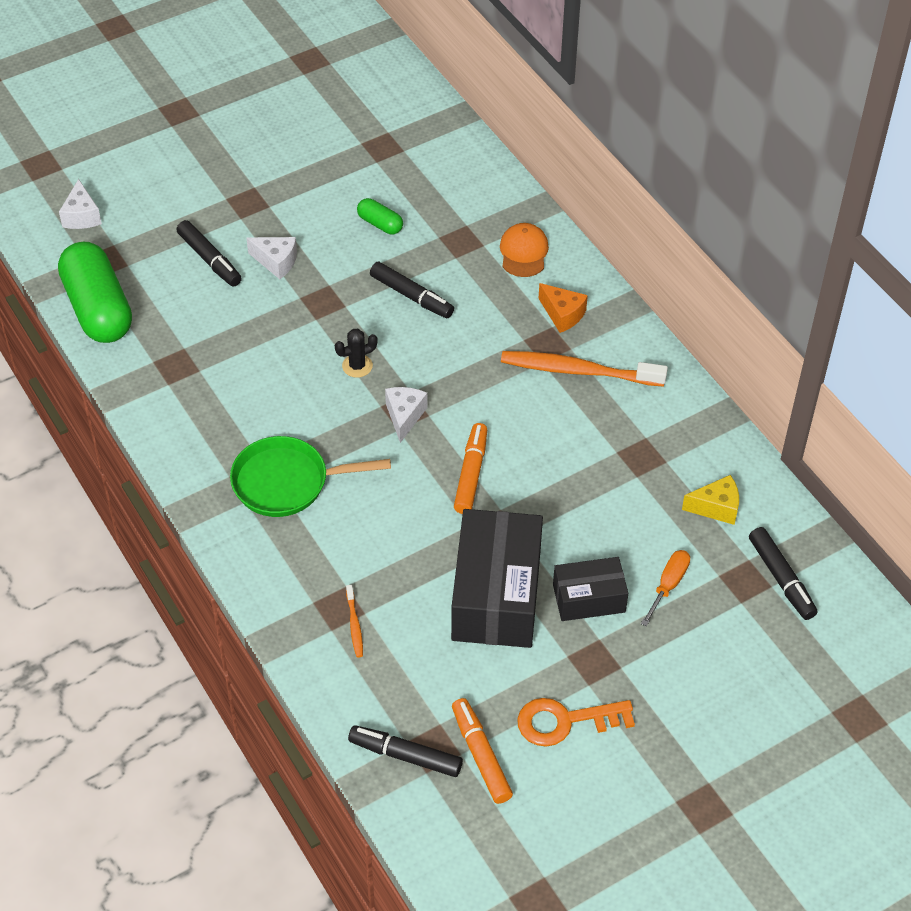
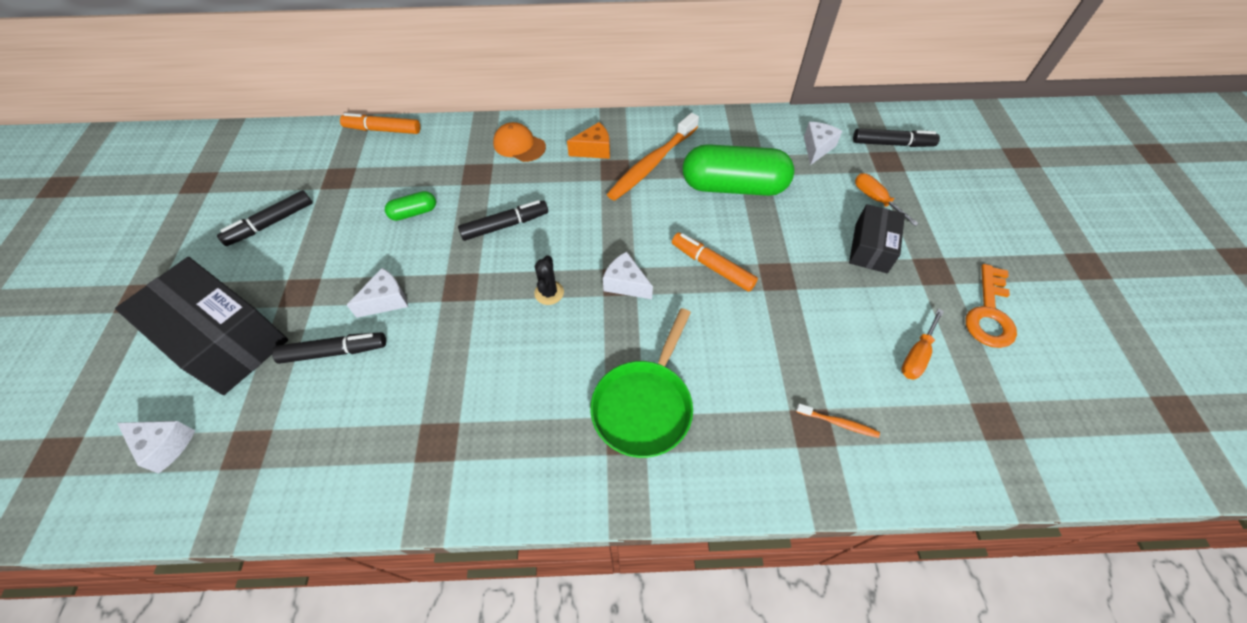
camera: 60 degrees left, 5 degrees up
(98, 309) = (301, 486): green capsule -> green capsule (733, 187)
(405, 756) = (1002, 447): black marker -> black marker (271, 223)
(469, 669) = (917, 355): none -> orange screwdriver
(481, 755) = (1013, 387): orange marker -> orange marker (383, 130)
(496, 595) = (845, 303): black box -> black box (224, 339)
(716, 507) = (817, 148): yellow cheese -> white cheese

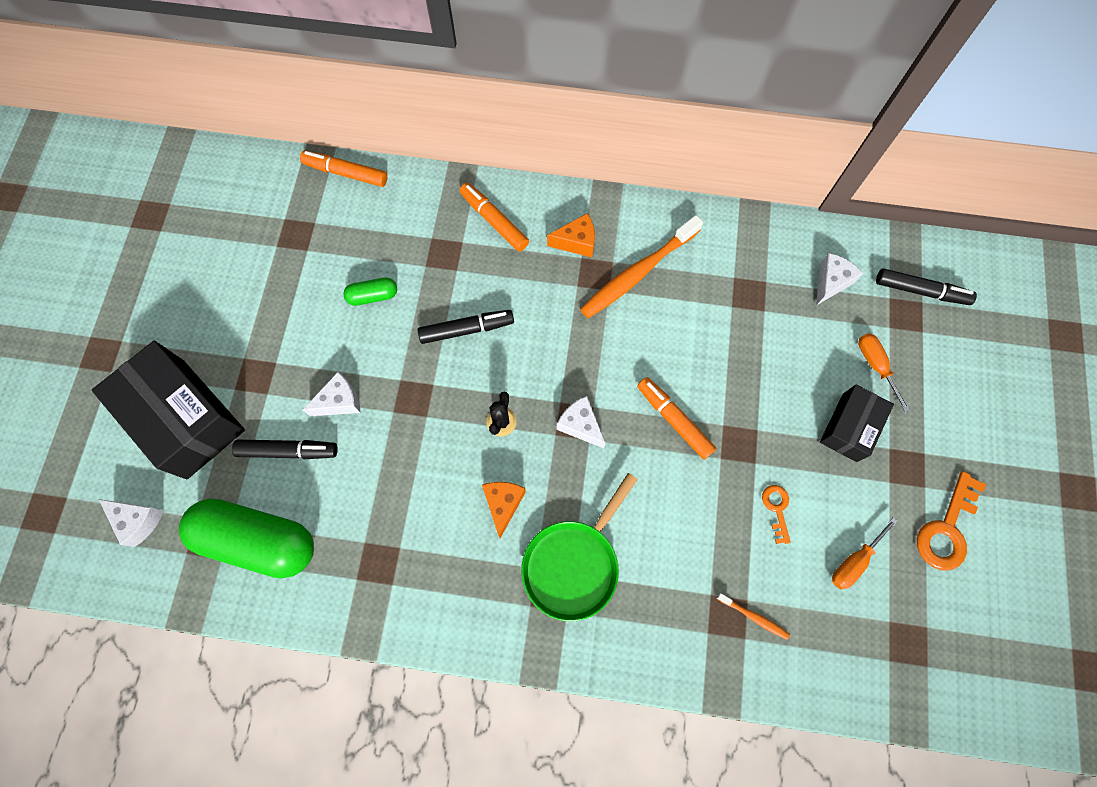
camera: 10 degrees right, 15 degrees up
(271, 223) = (226, 284): black marker -> none
(519, 145) = (494, 221): orange cap -> orange marker
(562, 363) = (503, 504): none -> orange cheese
(733, 187) = (722, 320): green capsule -> green capsule (258, 540)
(829, 323) = (776, 509): none -> orange key

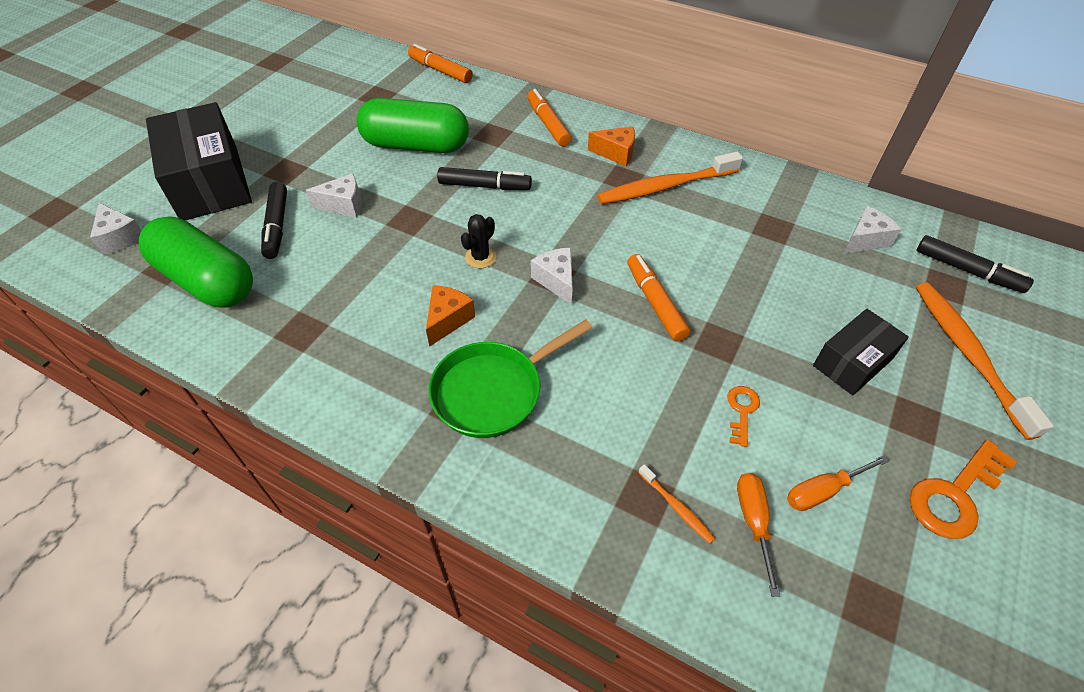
camera: 20 degrees right, 20 degrees down
(288, 451) = (277, 226): black marker -> black marker turned 60 degrees clockwise
(373, 296) = (416, 145): green capsule -> green capsule, size x2.23
(875, 366) = (898, 318): orange screwdriver -> orange screwdriver (753, 522)
(935, 386) = (968, 354): none -> orange toothbrush

